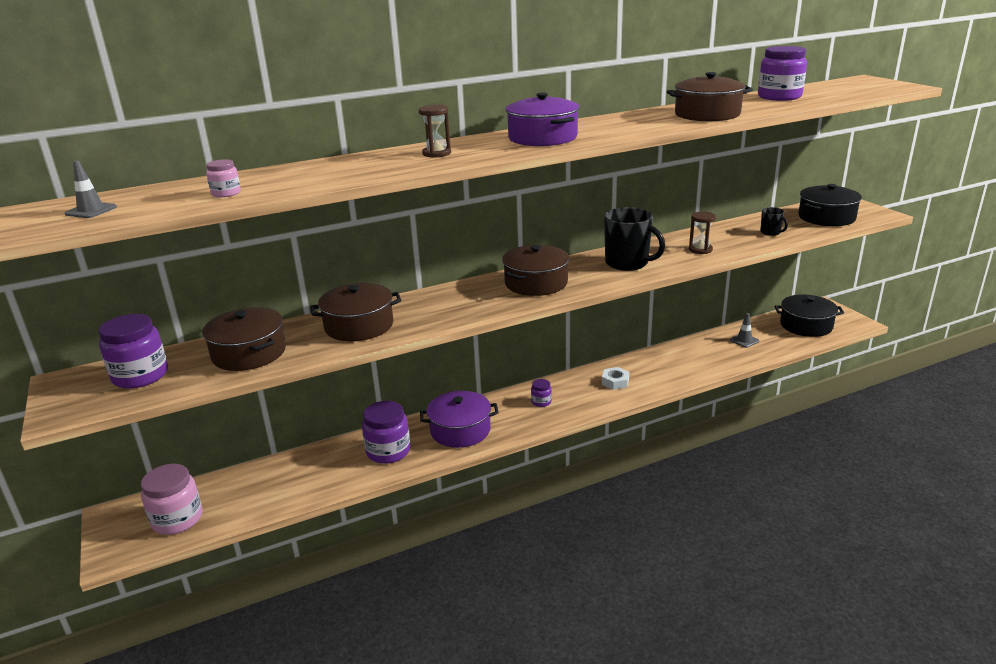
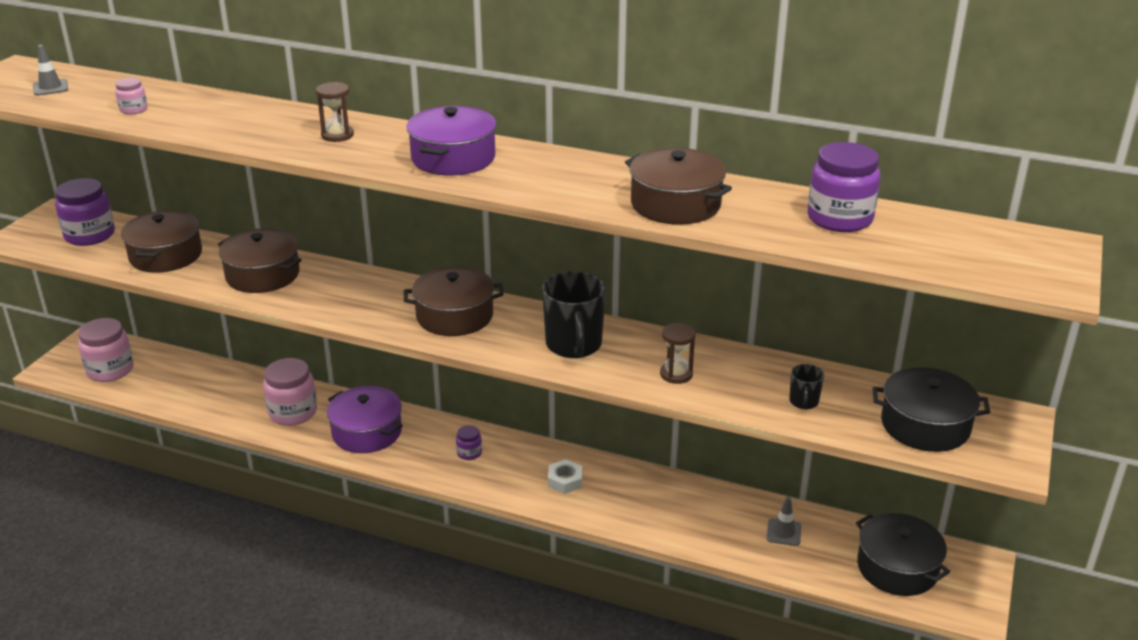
camera: 45 degrees right, 5 degrees up
(388, 451) = (293, 412): purple jar -> pink jar

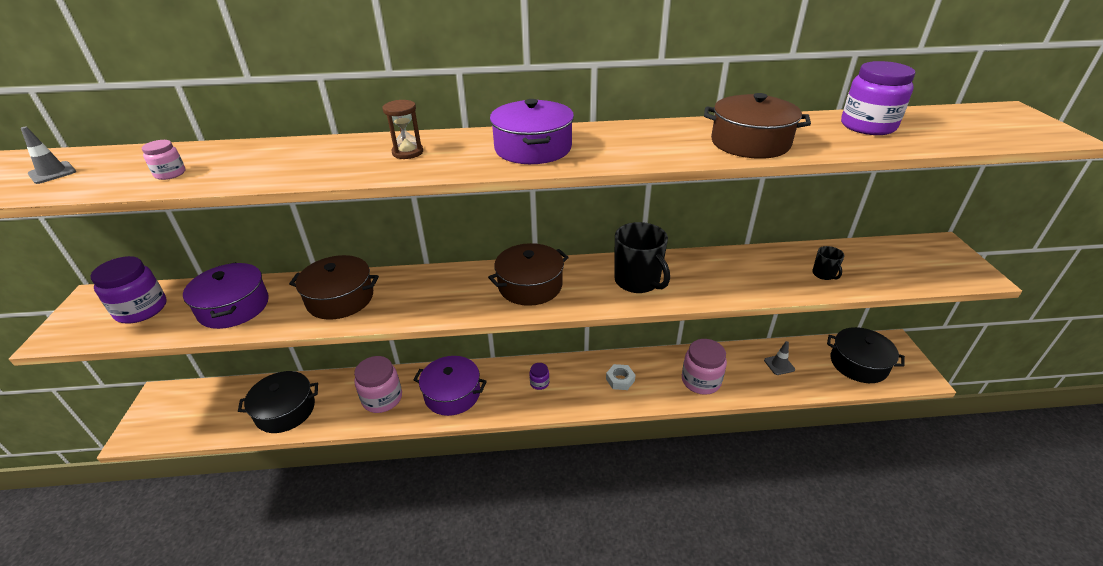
camera: 25 degrees left, 5 degrees up
(110, 370) = (195, 416): pink jar -> pink jar (701, 381)
(166, 255) = (234, 307): brown pot -> purple pot
(676, 374) = (727, 281): brown hourglass -> none
(925, 425) = (906, 266): black pot -> black pot (285, 410)

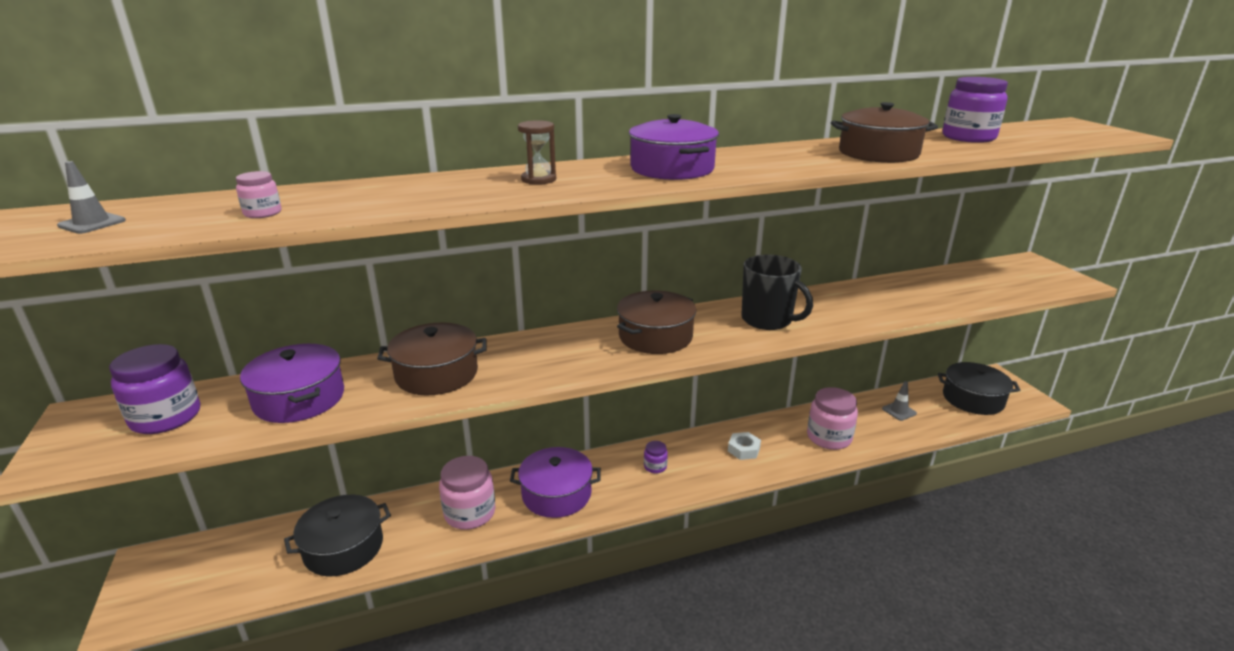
camera: 15 degrees left, 10 degrees down
(824, 274) = (942, 295): black mug -> none

